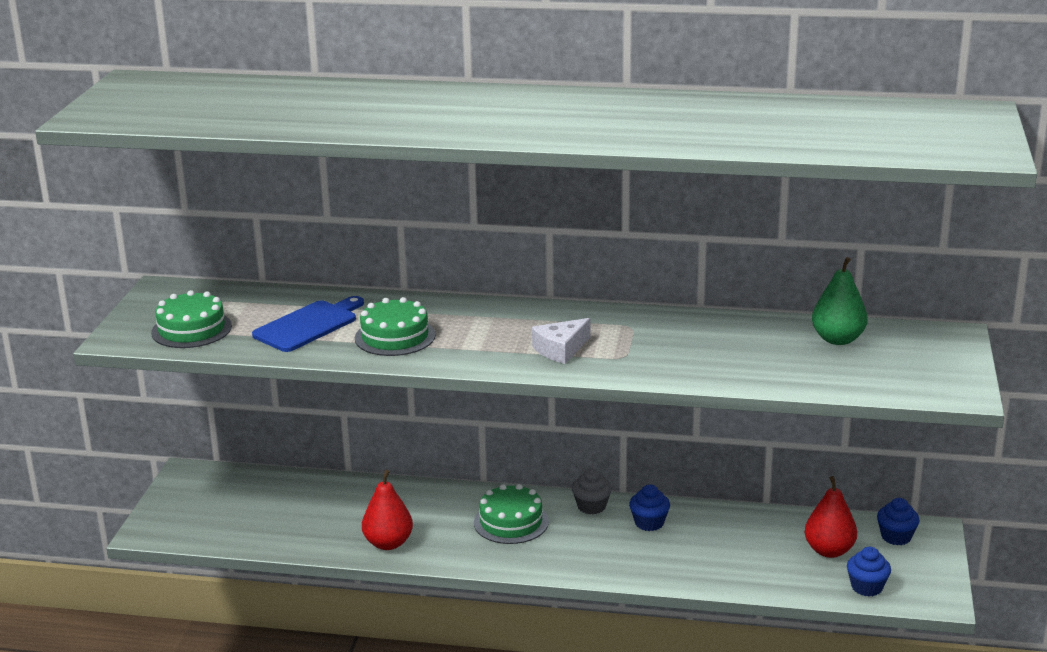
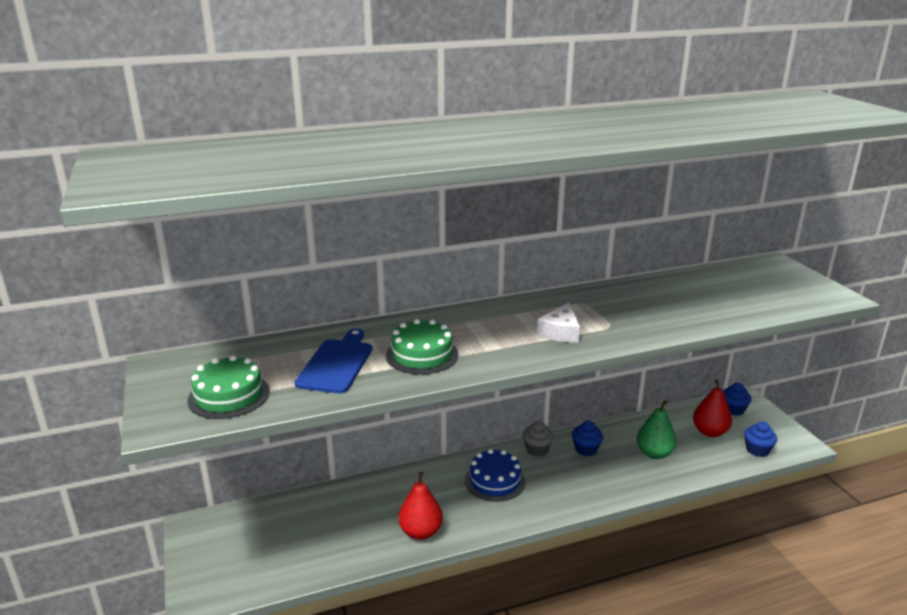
camera: 30 degrees left, 0 degrees up
(511, 522) = (495, 480): green cake -> blue cake
(837, 339) = (720, 280): green pear -> green pear (654, 453)

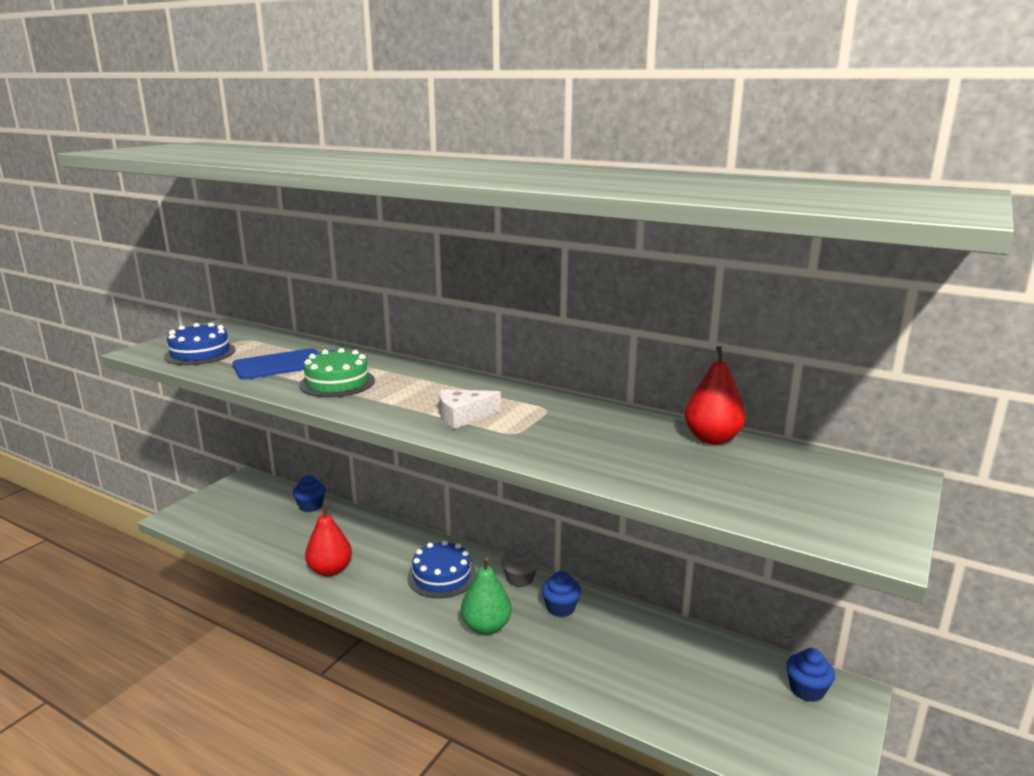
camera: 50 degrees right, 5 degrees down
(229, 395) = (200, 353): green cake -> blue cake
(654, 453) = (617, 658): green pear -> green pear (486, 627)
(709, 432) = (724, 686): red pear -> red pear (712, 439)
(757, 450) = (747, 744): blue cupcake -> blue cupcake (311, 506)

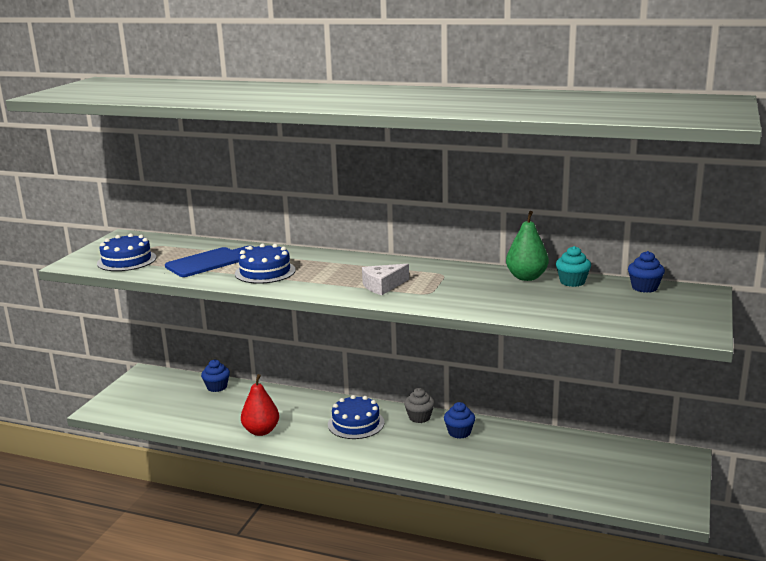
camera: 10 degrees left, 0 degrees up
(337, 383) = (265, 272): green cake -> blue cake
(486, 627) = (407, 452): green pear -> green pear (526, 277)
(712, 439) = (572, 282): red pear -> turquoise cupcake
(806, 690) = (653, 459): blue cupcake -> blue cupcake (644, 287)

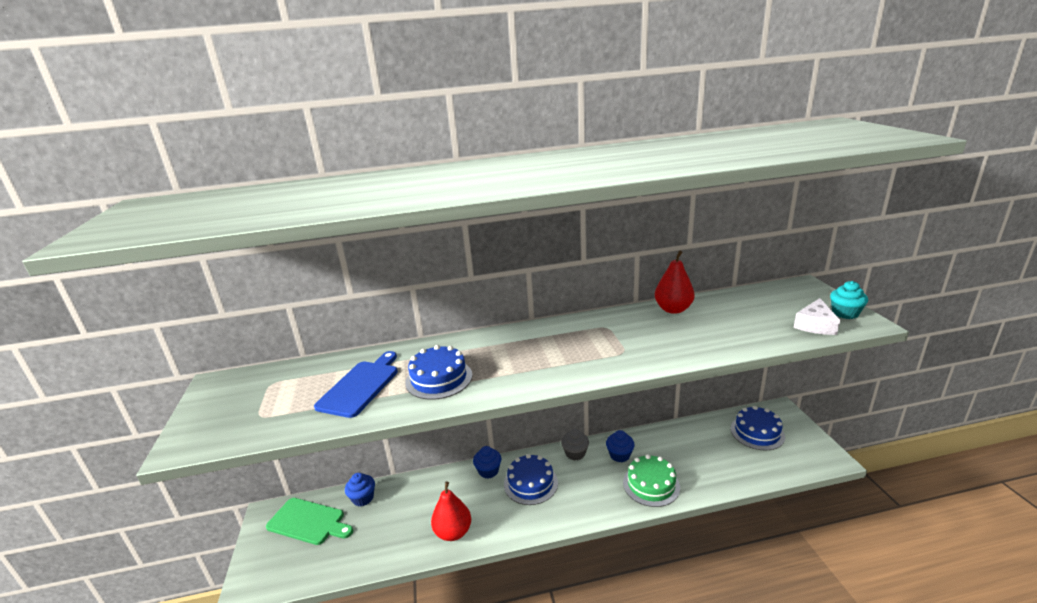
camera: 30 degrees left, 5 degrees up
(126, 260) = (255, 416): blue cake -> blue cake (757, 432)
(167, 388) = (308, 522): none -> green cutting board
(383, 286) = (574, 357): white cheese -> white cheese (815, 325)
(461, 462) = (651, 484): none -> green cake
(526, 277) = (673, 309): green pear -> red pear
(572, 282) = (711, 303): turquoise cupcake -> turquoise cupcake (845, 313)
(644, 287) = (764, 292): blue cupcake -> blue cupcake (488, 471)

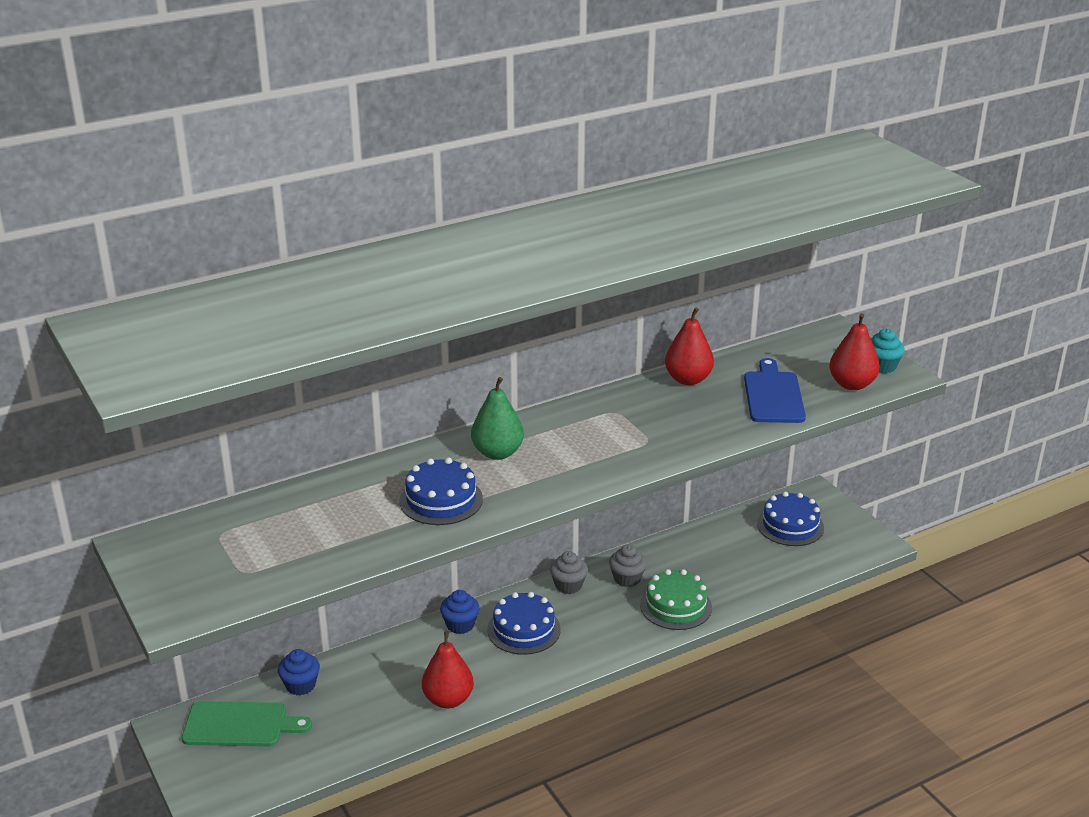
camera: 20 degrees left, 5 degrees up
(361, 386) = (346, 521): blue cutting board -> blue cutting board (773, 395)
(502, 348) = (497, 453): none -> green pear
(619, 455) = (627, 578): blue cupcake -> grey cupcake
(815, 325) = (851, 384): white cheese -> red pear

